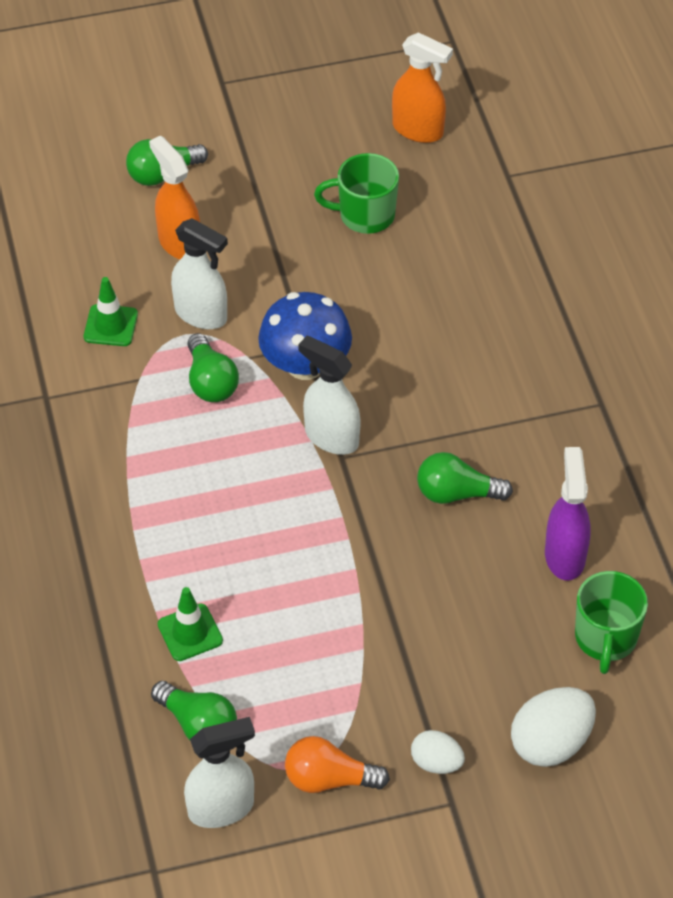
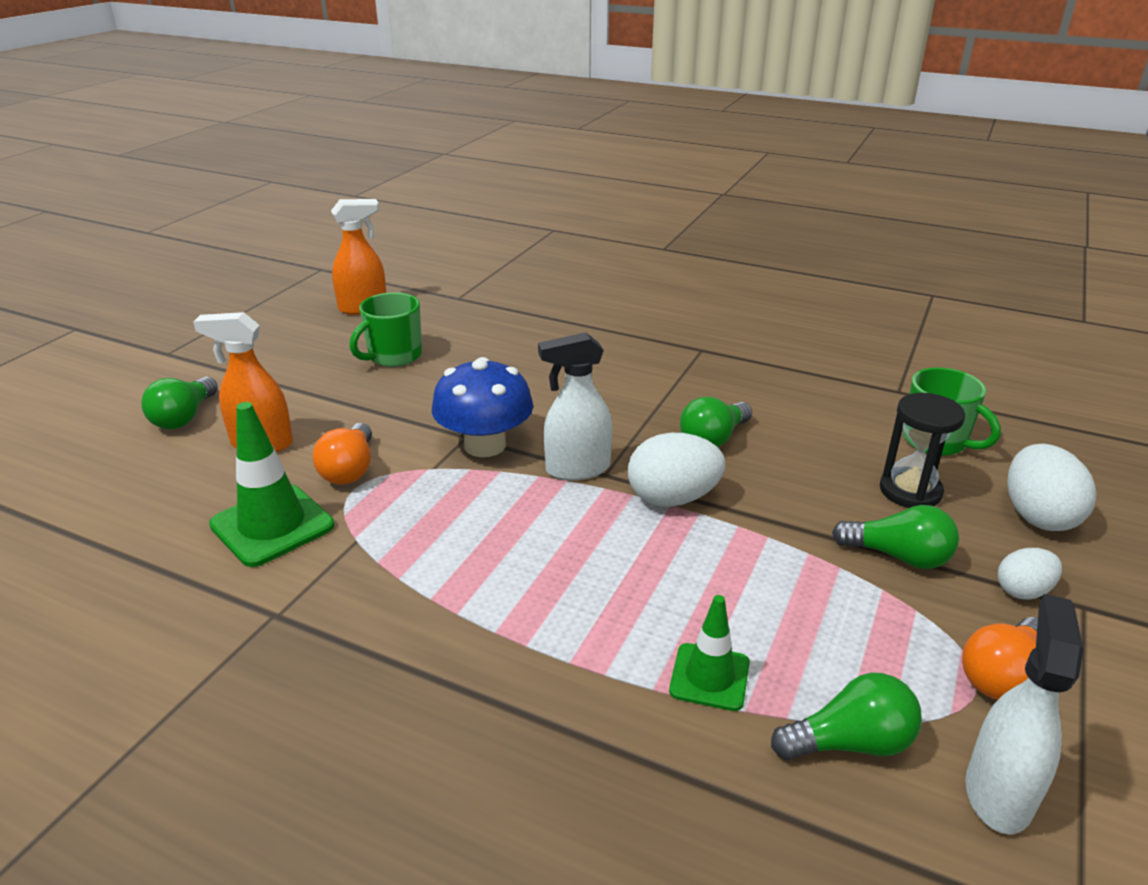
camera: 50 degrees left, 20 degrees down
(110, 326) = (272, 525): green traffic cone -> green traffic cone, size x1.61
(201, 314) = (349, 470): white spray bottle -> orange light bulb
(210, 382) = (425, 501): green light bulb -> green light bulb (899, 556)
(351, 514) = (672, 498): none -> white egg
(506, 650) = (910, 491): none -> black hourglass
(564, 555) = (831, 422): purple spray bottle -> none

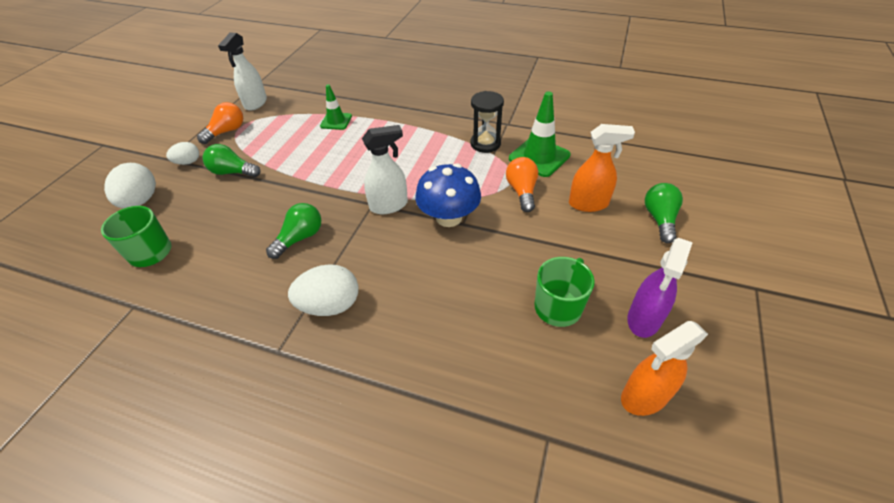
camera: 175 degrees right, 15 degrees up
(314, 343) = (643, 319): none -> purple spray bottle
(672, 498) = (335, 192): white egg -> white egg (330, 305)
(850, 743) = (294, 109): green light bulb -> none
(910, 491) = (198, 210): black hourglass -> black hourglass (485, 143)

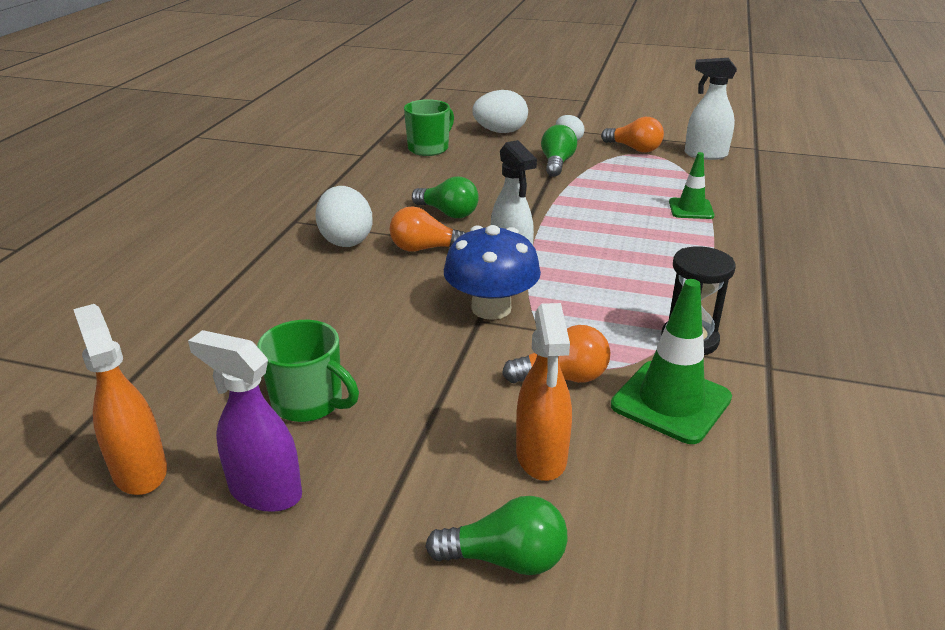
camera: 85 degrees right, 15 degrees down
(359, 251) = (425, 249): none -> orange light bulb

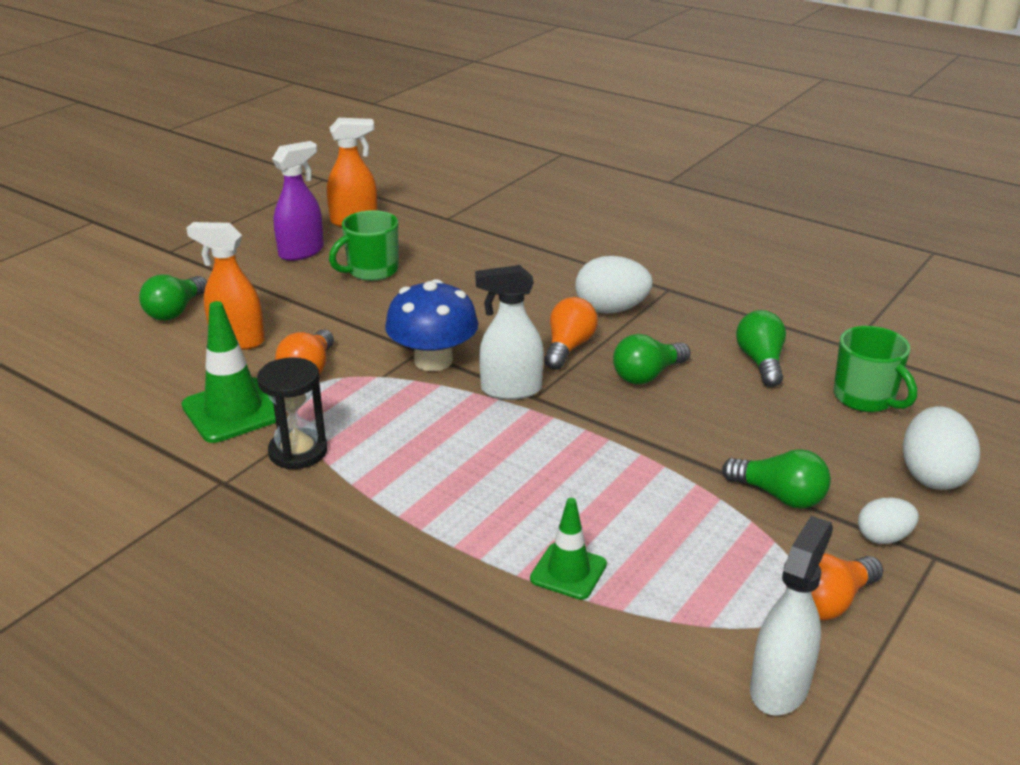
camera: 110 degrees right, 0 degrees up
(402, 178) = (761, 362): none -> green light bulb

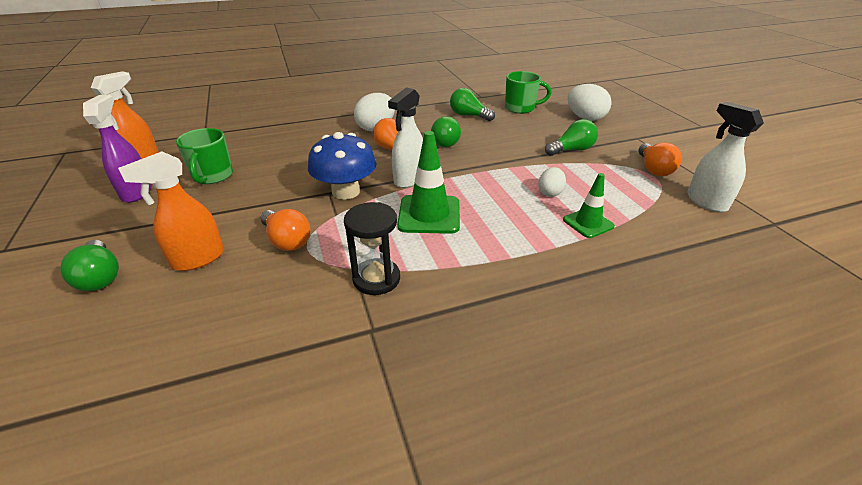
camera: 55 degrees left, 5 degrees up
(233, 411) = (287, 292): green traffic cone -> green traffic cone (429, 214)
(883, 537) = (618, 142): white egg -> white egg (550, 192)

